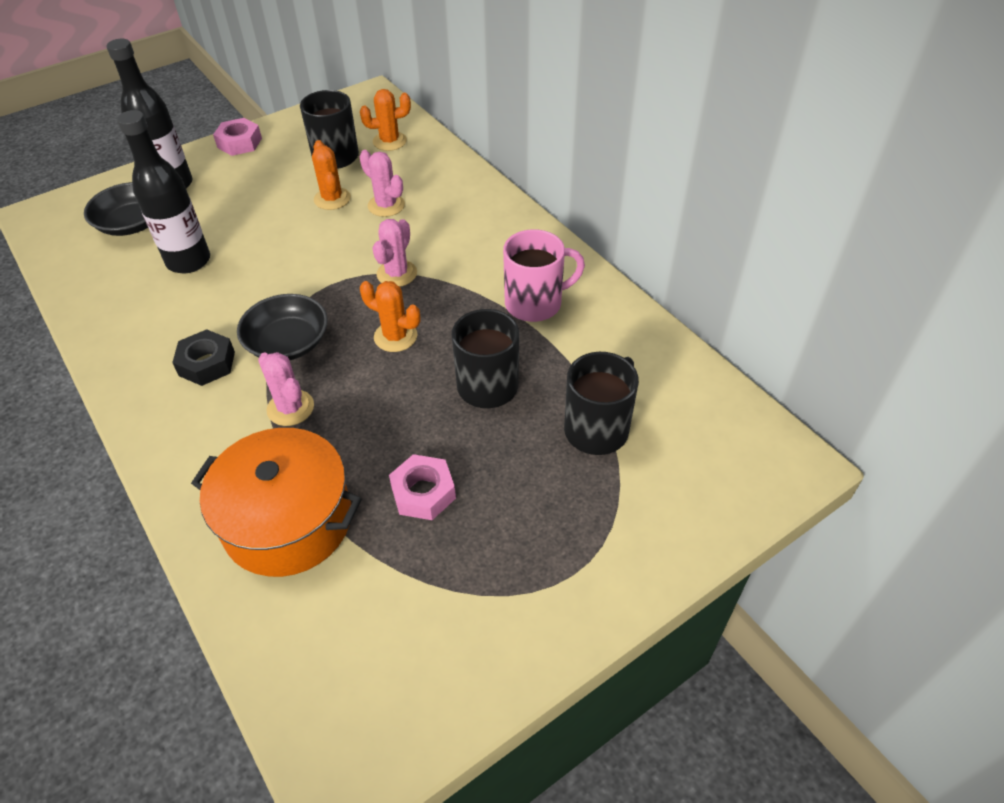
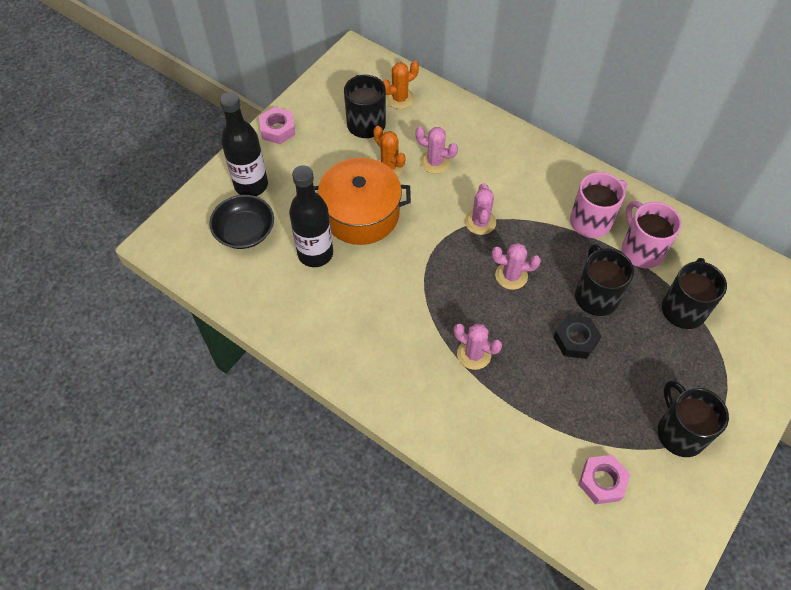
camera: 20 degrees left, 10 degrees up
(207, 363) = (390, 337): black nut -> black nut (575, 340)
(288, 343) = (438, 303): black bowl -> none
(288, 521) = (526, 437): orange pot -> orange pot (361, 214)
(395, 336) = (511, 276): orange cactus -> pink cactus
(423, 493) = (600, 389): pink nut -> pink nut (602, 481)
(500, 579) = (680, 432): none -> black mug
(580, 349) = (641, 249): none -> pink mug

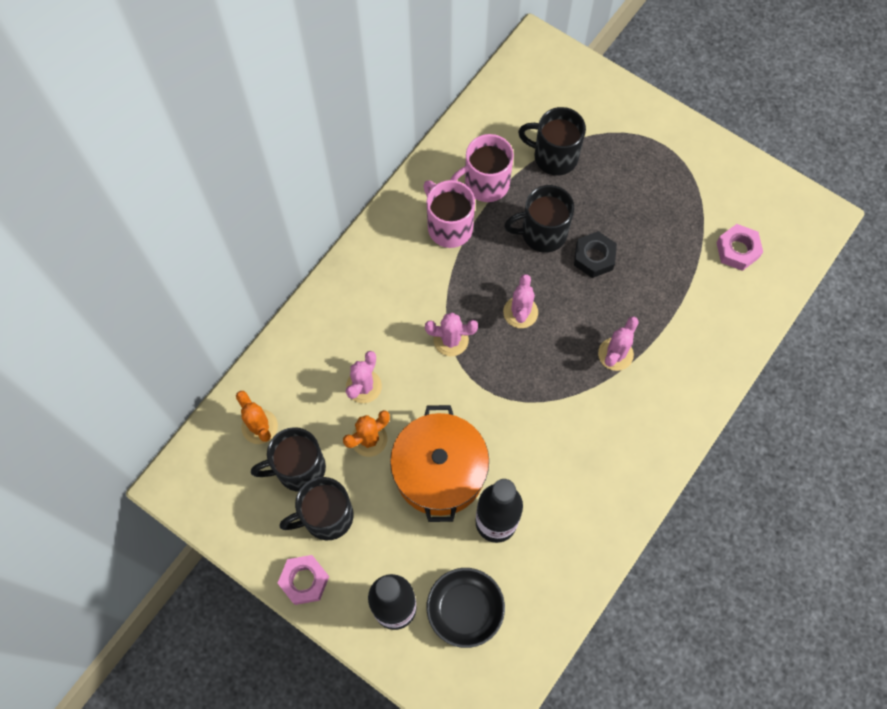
camera: 90 degrees left, 10 degrees up
(680, 432) = (684, 180): black mug -> black mug (326, 516)

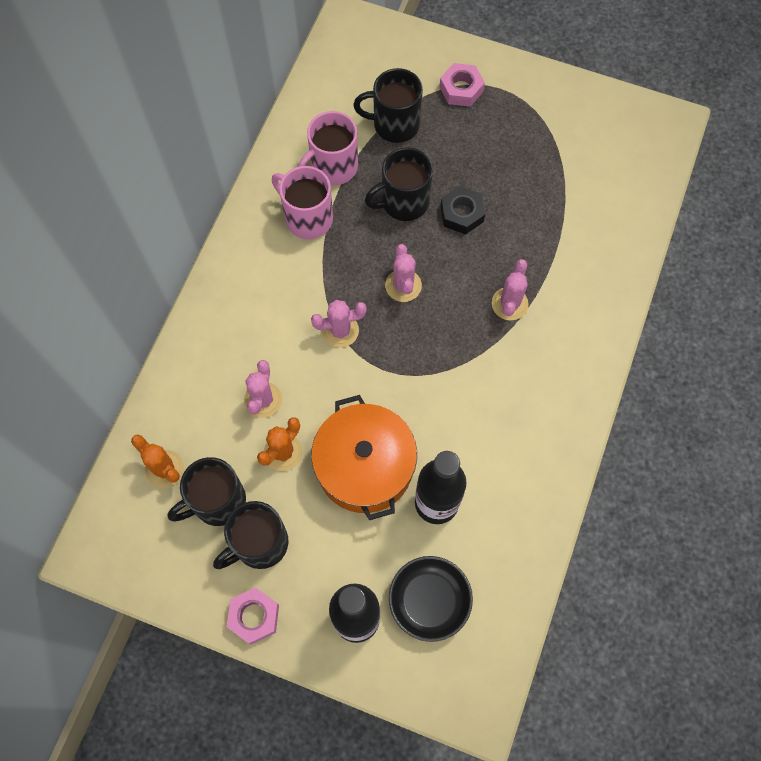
camera: 15 degrees left, 0 degrees up
(737, 250) = (600, 173): pink nut -> pink nut (461, 89)

